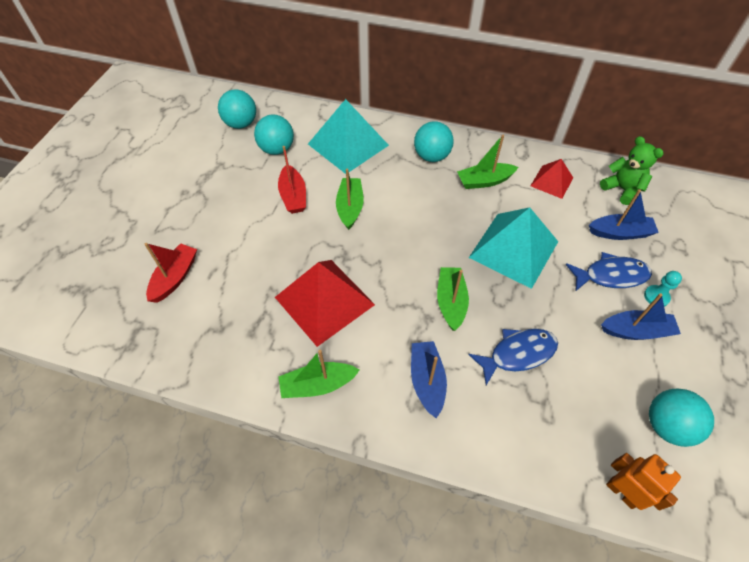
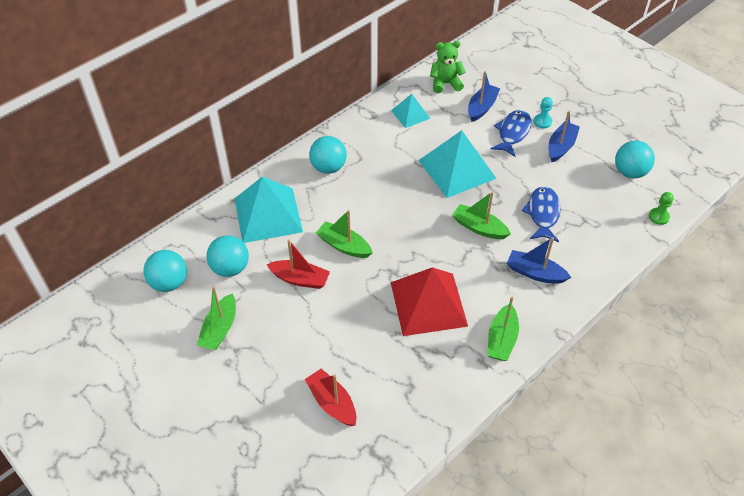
camera: 60 degrees left, 5 degrees down
(484, 181) = (380, 150): green boat -> green boat (220, 329)
(551, 181) = (410, 114): red pyramid -> turquoise pyramid
(622, 492) = (658, 217): orange robot -> green pawn

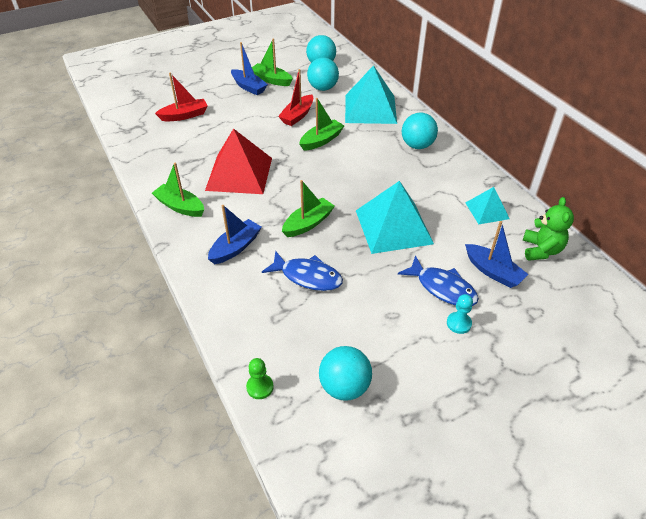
camera: 105 degrees right, 5 degrees down
(561, 146) = (409, 328): blue boat -> blue boat (249, 87)

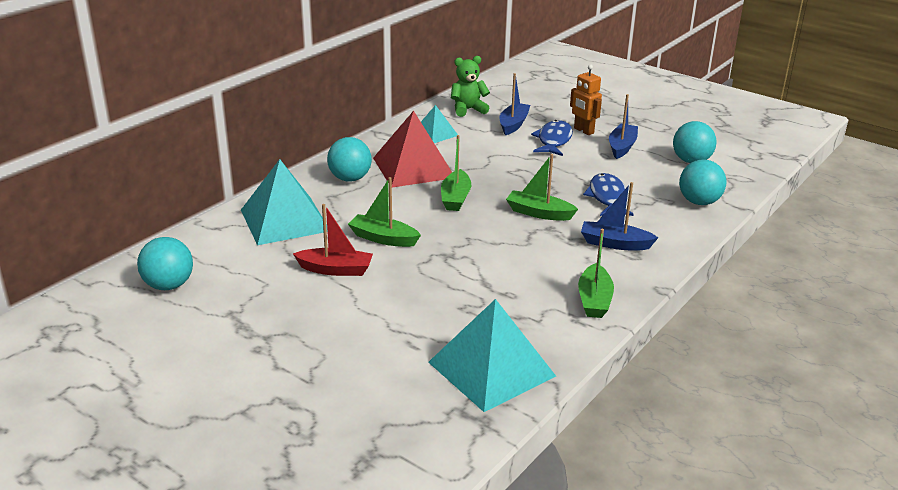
camera: 115 degrees left, 15 degrees down
(184, 115) = (401, 373): red boat -> none
(239, 174) = (498, 278): red pyramid -> red pyramid (413, 167)
(249, 87) = (276, 336): blue boat -> blue boat (622, 147)
(260, 387) = (735, 191): green pawn -> none
(271, 80) = (241, 320): green boat -> green boat (455, 198)
(323, 88) = (246, 267): turquoise ball -> turquoise ball (699, 202)
(393, 226) = (499, 170): turquoise pyramid -> turquoise pyramid (491, 369)
(458, 323) = (583, 131): turquoise pawn -> orange robot

